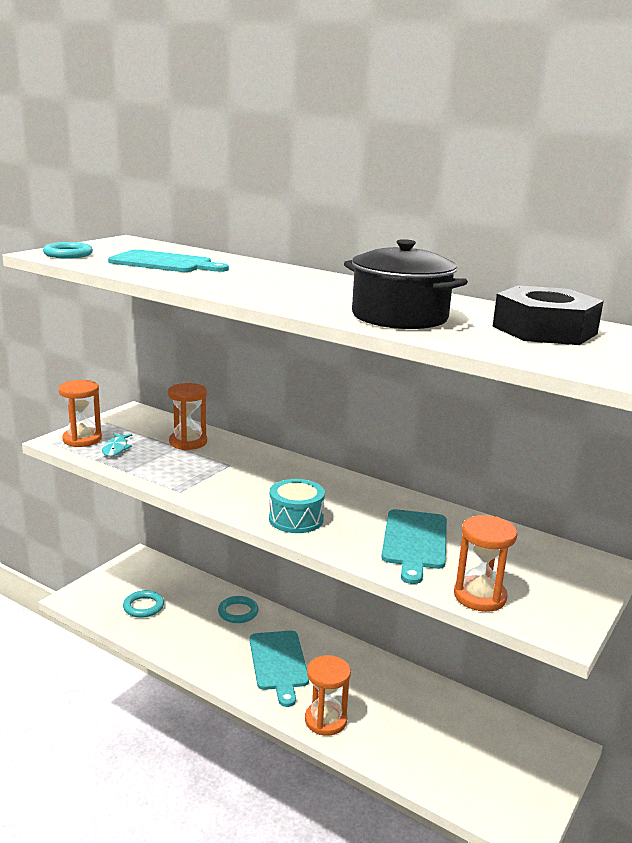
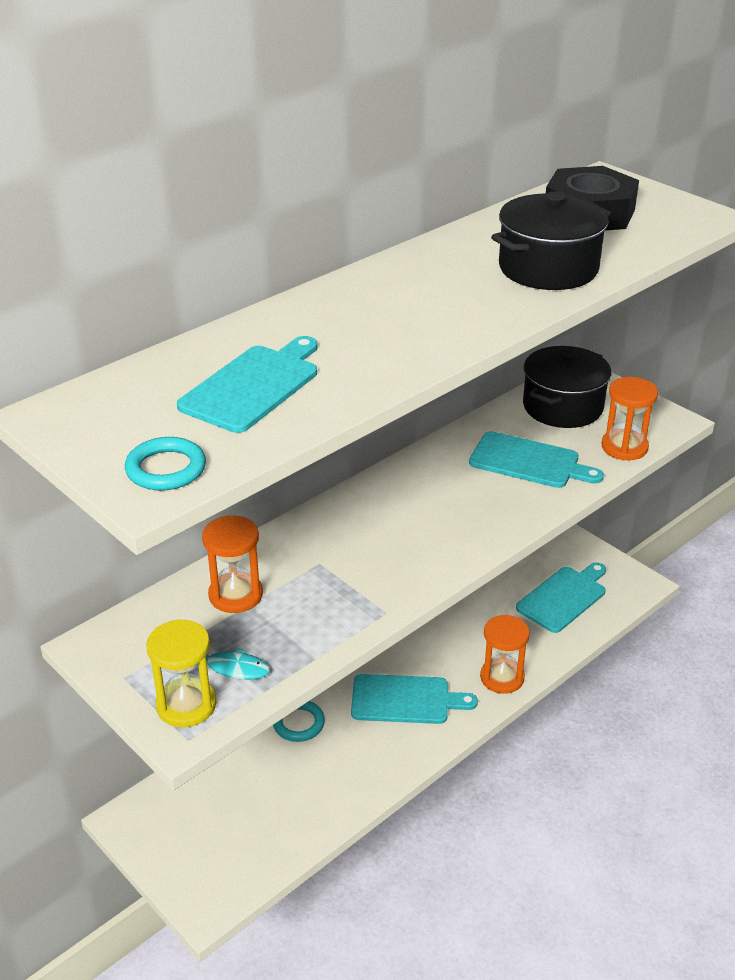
camera: 75 degrees left, 15 degrees up
(82, 439) = (186, 705): orange hourglass -> yellow hourglass
(143, 606) = (255, 821): turquoise ring -> none
(296, 519) = (472, 529): turquoise drum -> none
(461, 759) = (563, 597): none -> turquoise cutting board
(527, 557) = (562, 407): none -> black pot

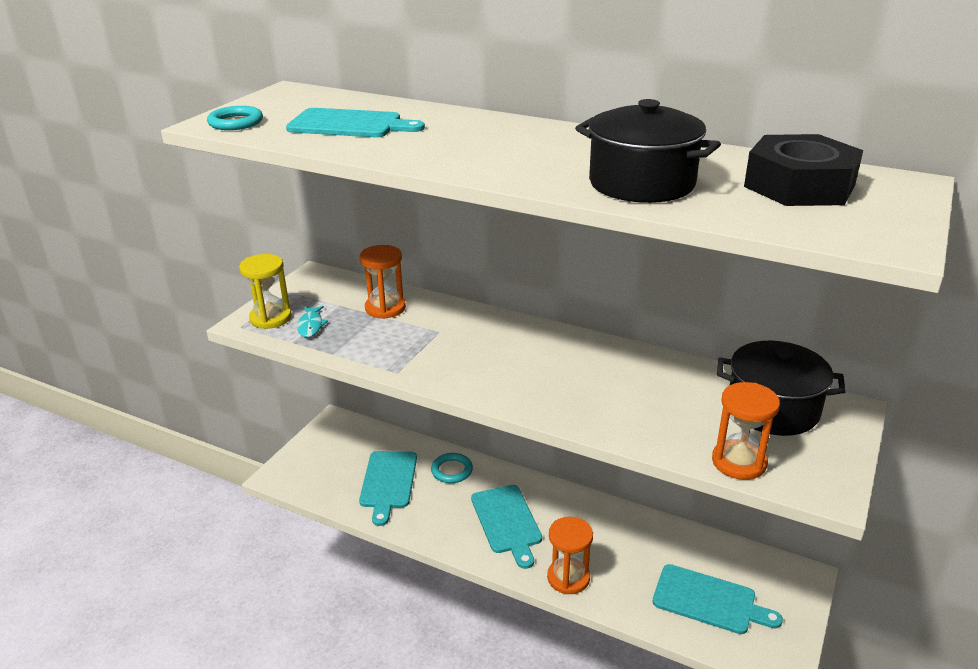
camera: 70 degrees right, 5 degrees down
(529, 462) = (656, 404): turquoise cutting board -> turquoise cutting board (388, 482)

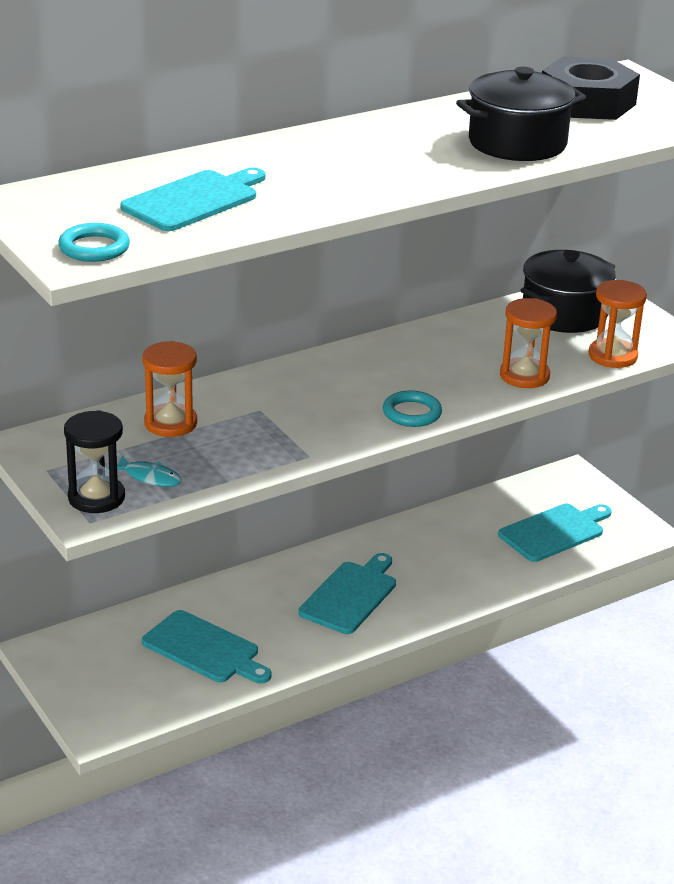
camera: 60 degrees left, 0 degrees up
(270, 318) = (96, 497): yellow hourglass -> black hourglass
(452, 470) = (234, 599): turquoise ring -> turquoise ring (412, 413)
(507, 522) = (350, 595): turquoise cutting board -> turquoise cutting board turned 75 degrees counterclockwise
(568, 578) = (459, 592): orange hourglass -> orange hourglass (524, 376)

